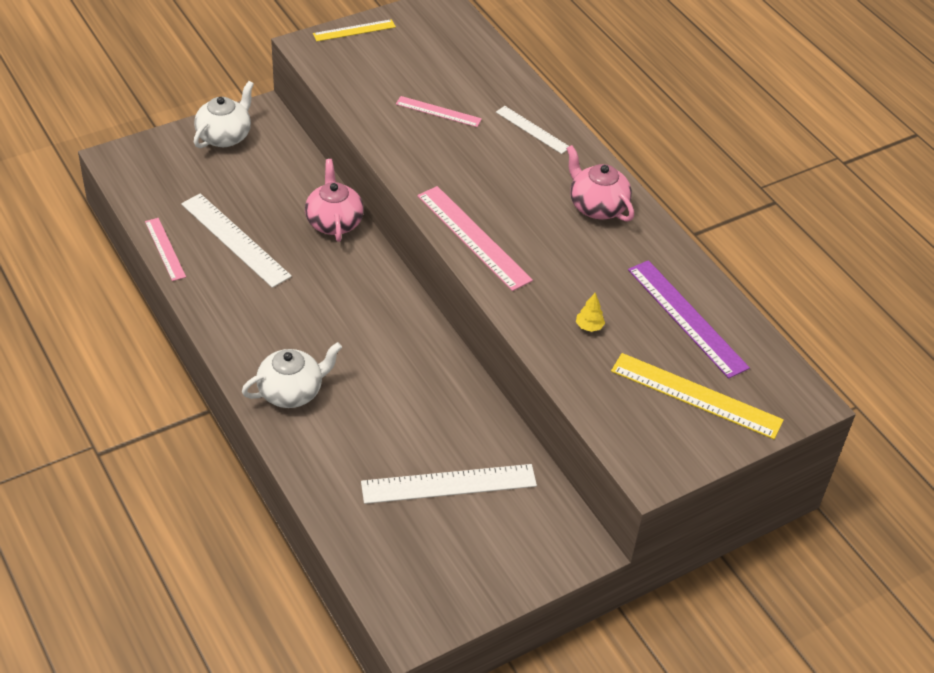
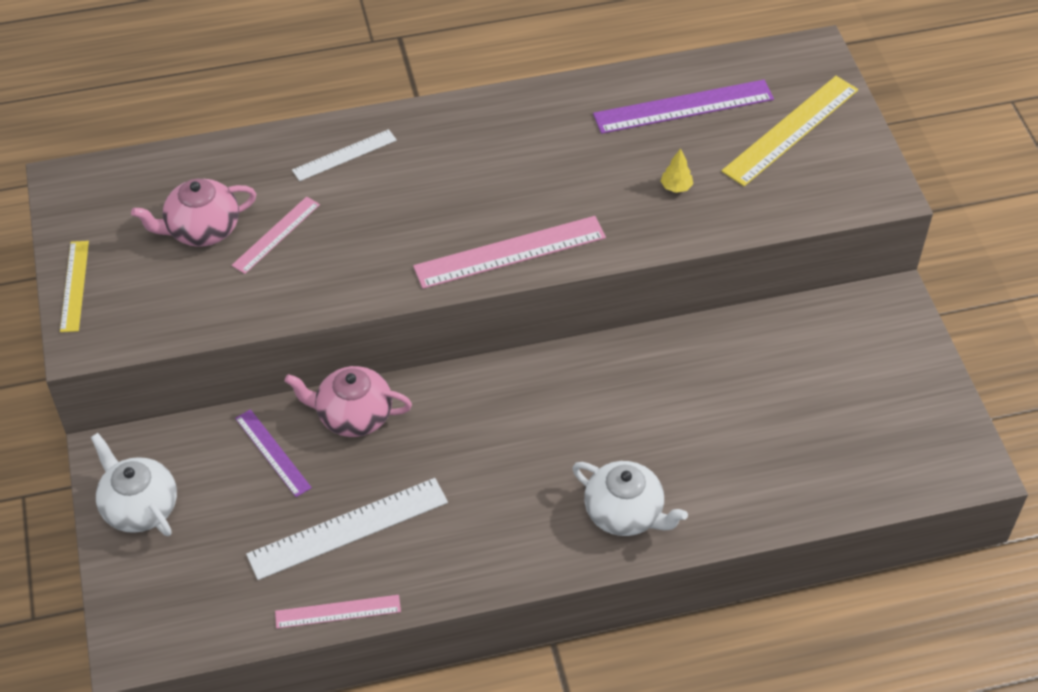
camera: 70 degrees left, 5 degrees up
(288, 188) = (273, 452): none -> purple ruler
(291, 391) = (625, 513): white teapot -> white teapot turned 135 degrees clockwise
(449, 484) = (792, 392): white ruler -> none
(597, 206) = (494, 132): pink teapot -> pink teapot (202, 229)

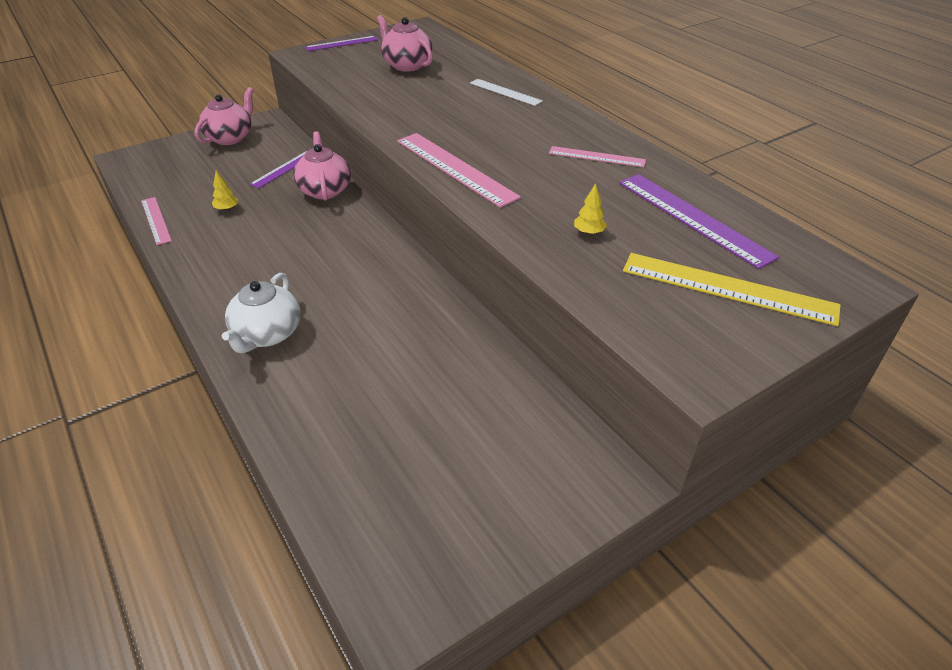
camera: 70 degrees right, 10 degrees down
(74, 286) = (342, 43): yellow ruler -> purple ruler
(139, 507) = (230, 138): white teapot -> pink teapot
(276, 235) = (417, 86): pink ruler -> pink ruler (597, 157)
(348, 528) = (227, 209): white ruler -> yellow tree

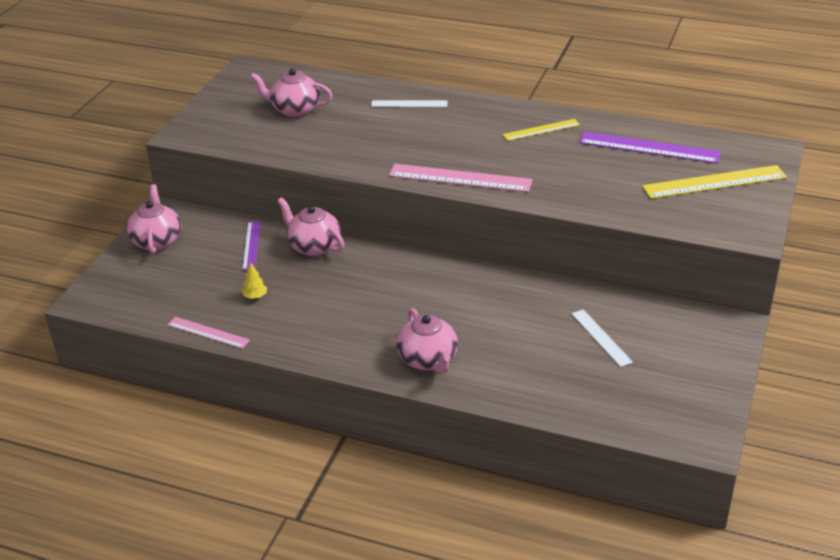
camera: 35 degrees left, 5 degrees down
(267, 334) = (428, 360): white teapot -> pink teapot
(342, 43) = (203, 110): purple ruler -> none
(449, 406) = (601, 337): none -> white ruler
(589, 232) = (602, 184): yellow tree -> none
(597, 157) = (541, 130): pink ruler -> yellow ruler

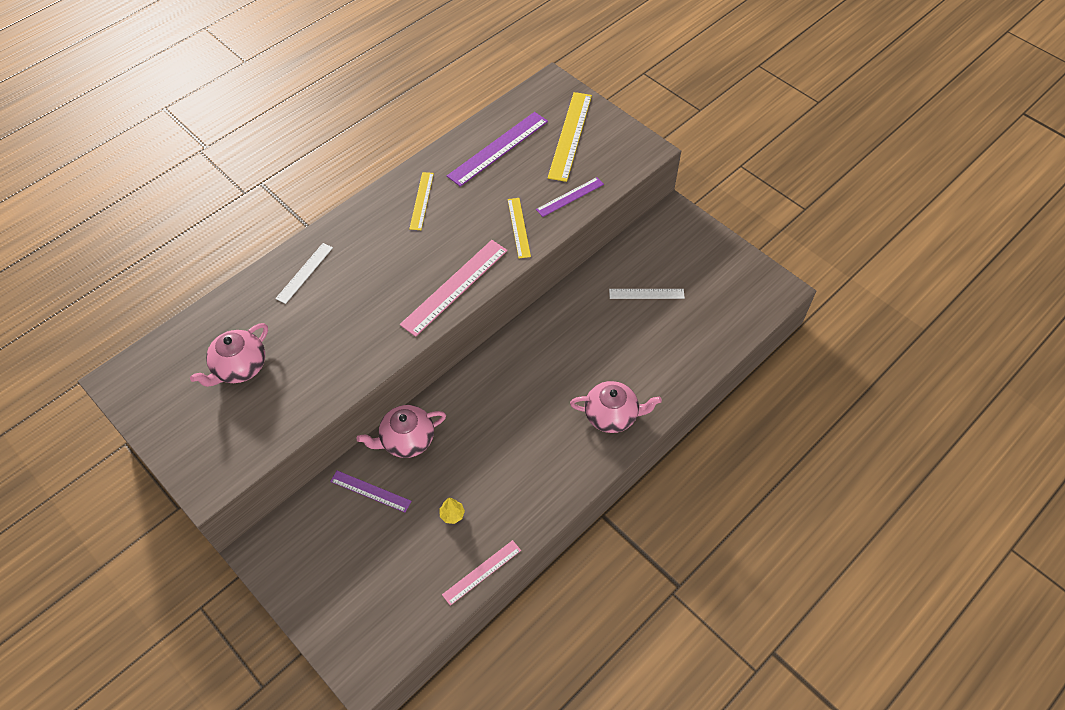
camera: 65 degrees left, 20 degrees up
(157, 241) = (304, 575): pink teapot -> none
(563, 189) = (519, 227): none -> yellow ruler
(632, 206) = (570, 197): none -> purple ruler

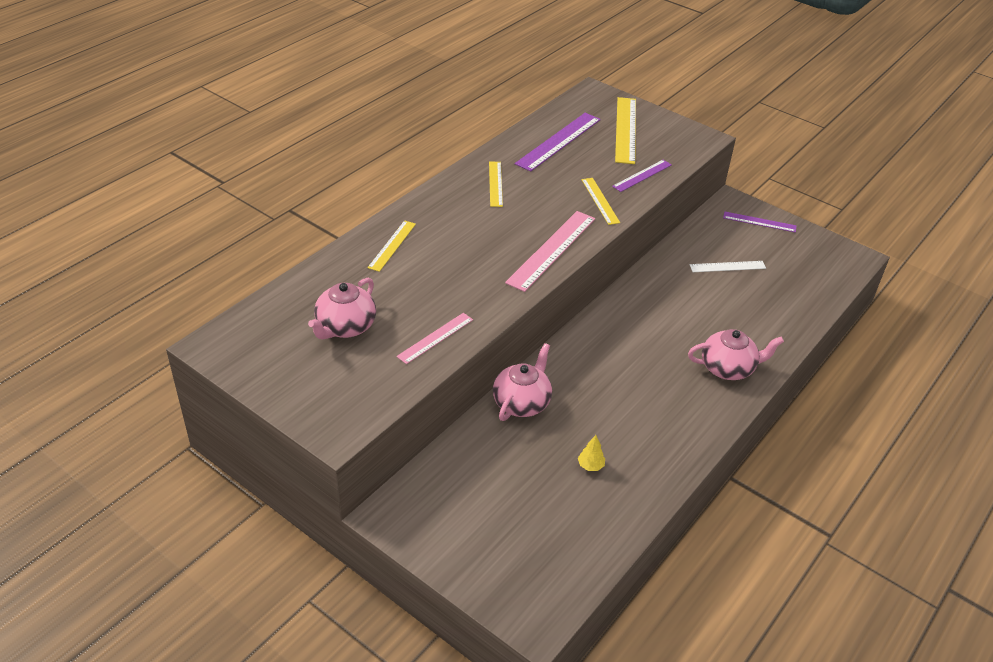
camera: 10 degrees left, 15 degrees down
(304, 273) = (392, 245): white ruler -> yellow ruler
(370, 491) = (496, 451): purple ruler -> purple ruler (759, 222)
(407, 440) = (522, 403): pink teapot -> pink teapot turned 150 degrees clockwise
(482, 572) = (638, 515): pink ruler -> pink ruler (435, 338)

